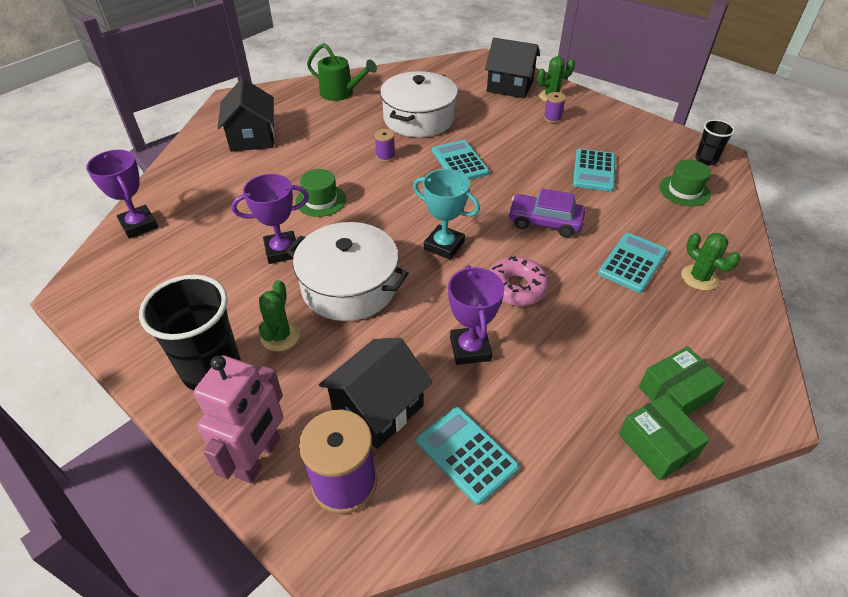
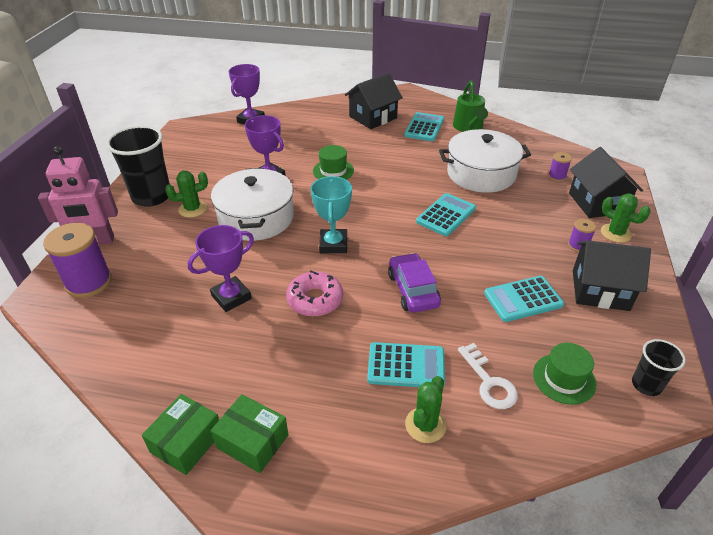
camera: 60 degrees right, 5 degrees down
(378, 408) = (153, 273): black house -> black house (600, 290)
(385, 156) = (413, 177): purple spool -> purple spool (557, 176)
(466, 454) = (132, 329): turquoise calculator -> turquoise calculator (424, 127)
(671, 226) = (489, 382): none -> white key

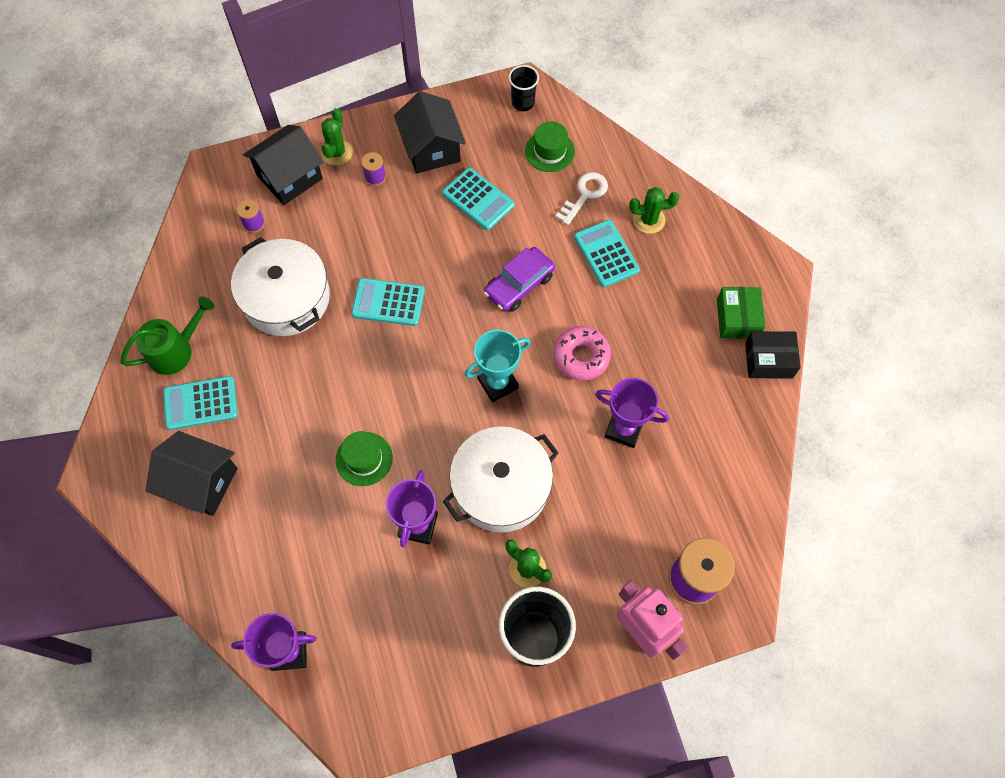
camera: 120 degrees left, 25 degrees up
(187, 442) = (768, 360): green box -> black box

